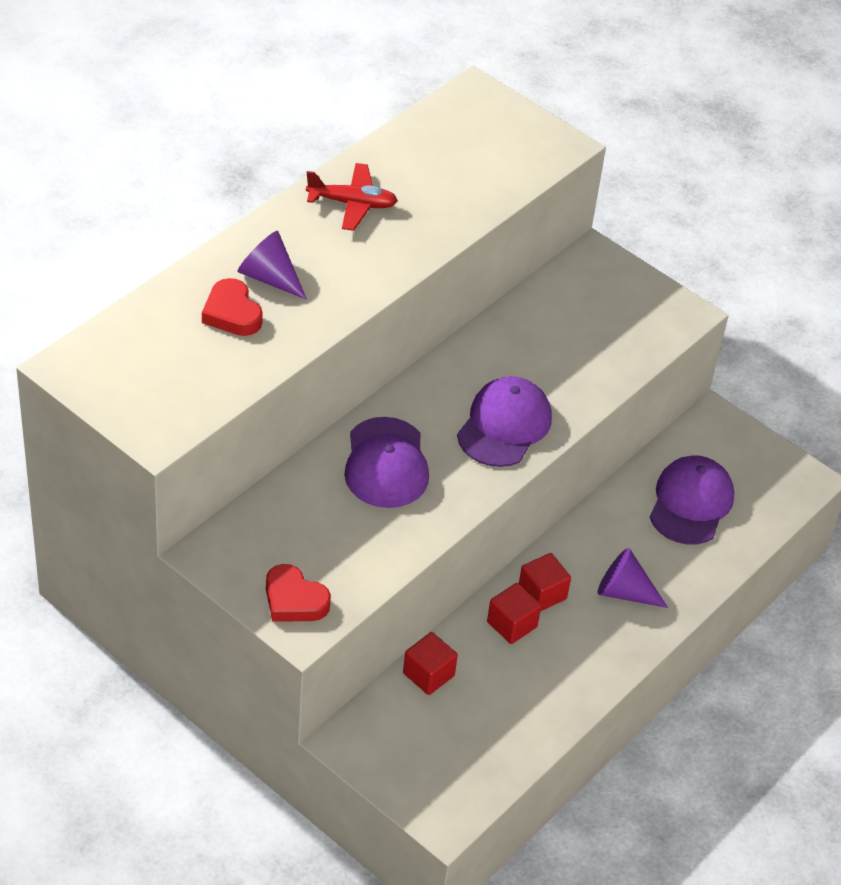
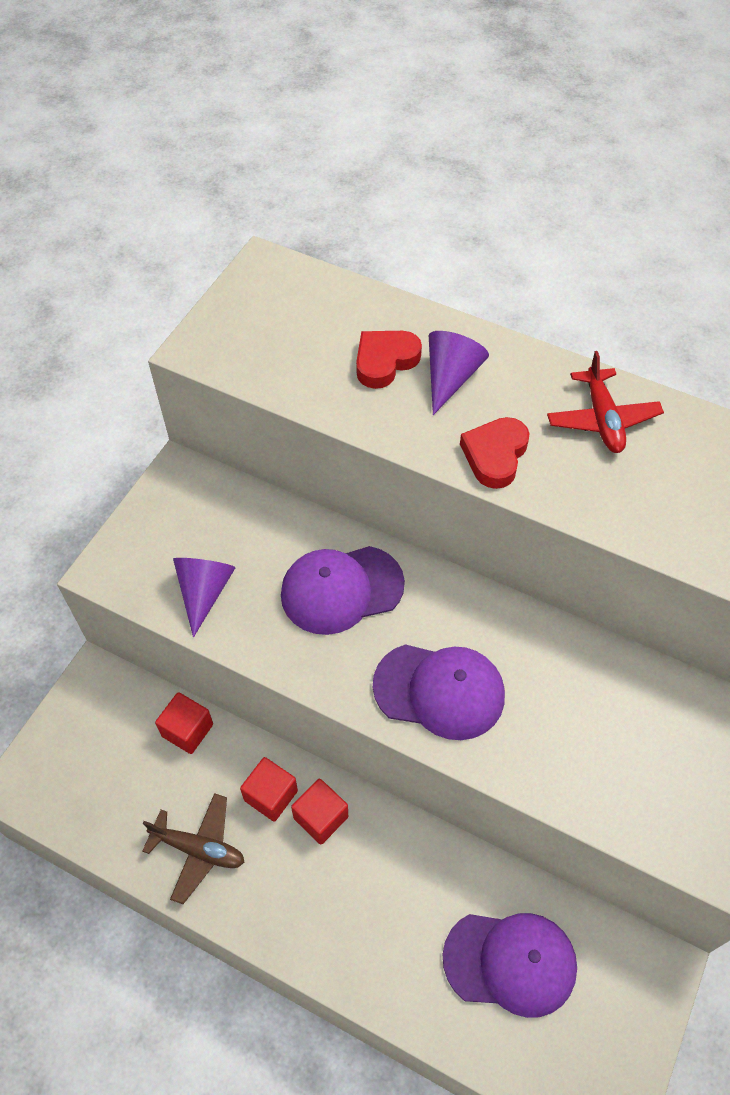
camera: 80 degrees right, 10 degrees up
(294, 600) = (140, 555): red heart -> red heart (495, 455)
(547, 686) = (199, 849): none -> brown plane
(624, 592) = (350, 907): purple cone -> purple cone (204, 592)

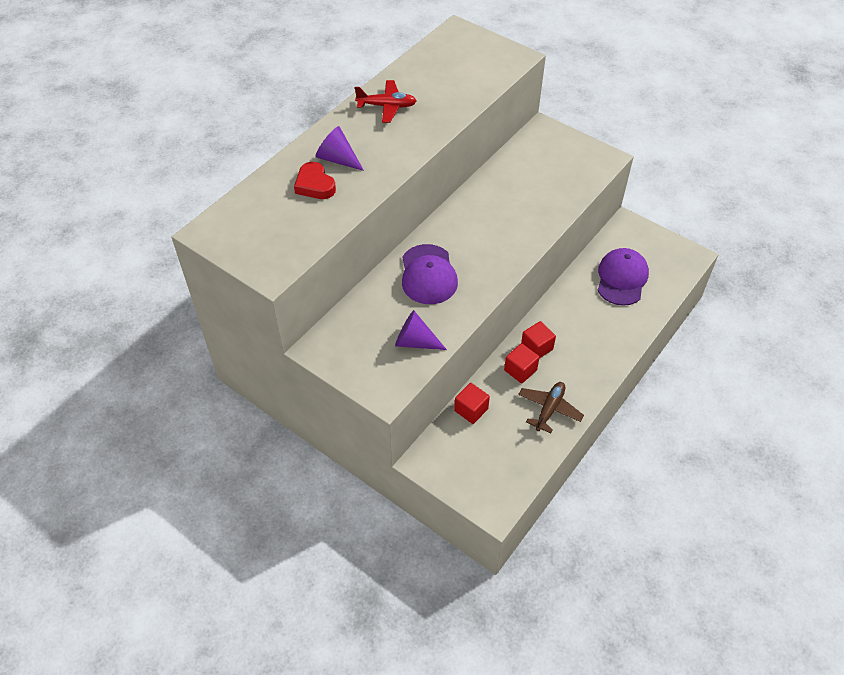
camera: 80 degrees left, 5 degrees down
(439, 691) = (502, 241): purple cap -> none
(495, 455) = (400, 150): red heart -> none

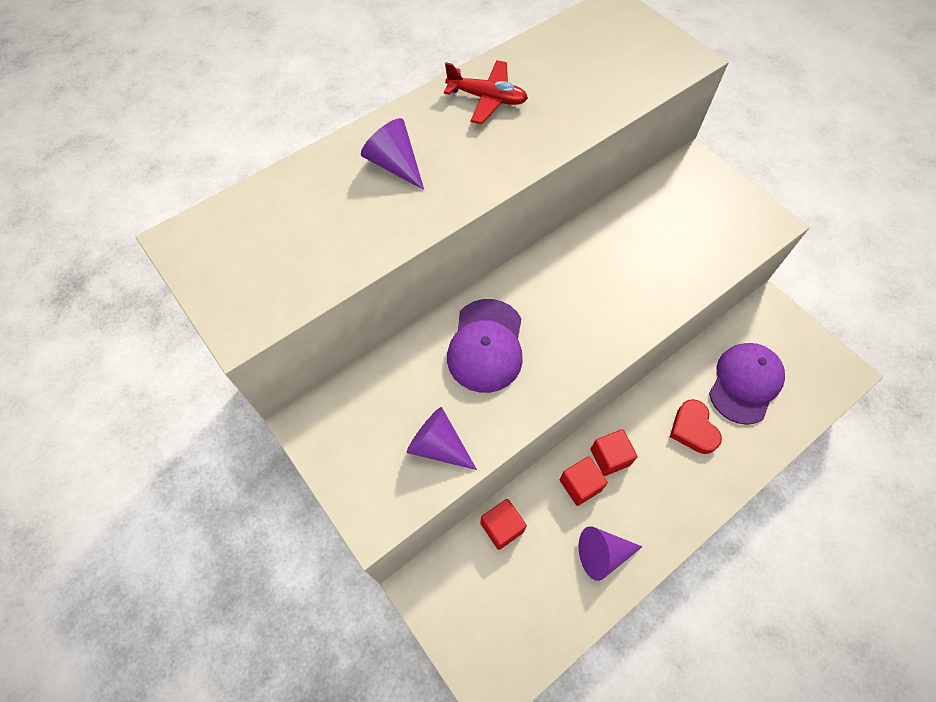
camera: 15 degrees right, 10 degrees up
(315, 185) = (350, 198): red heart -> red heart (693, 429)
(549, 409) = (602, 554): brown plane -> purple cone

